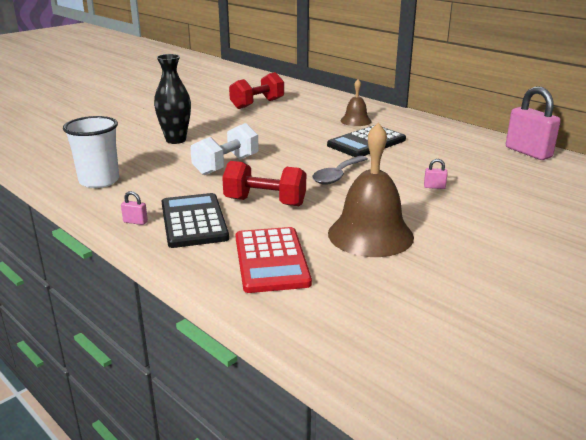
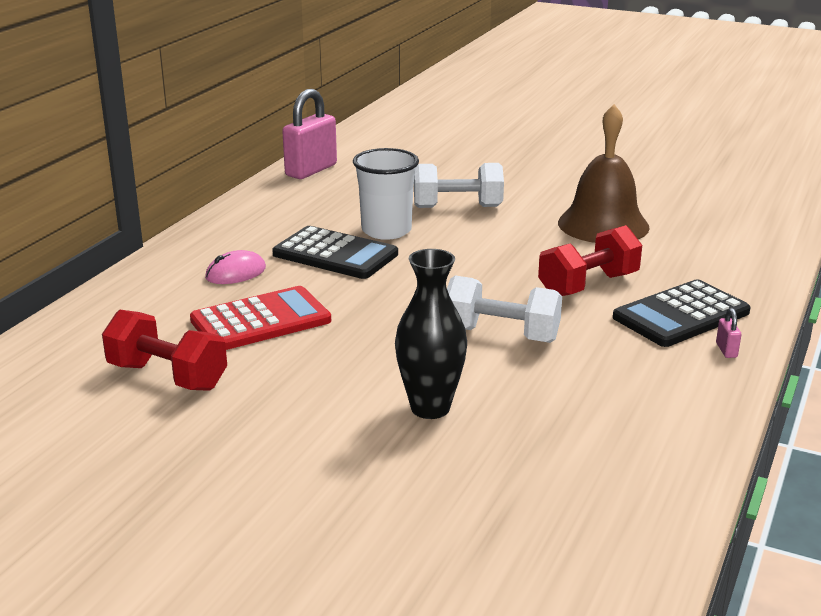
camera: 110 degrees left, 0 degrees up
(99, 181) = (653, 422): white cup -> white cup (386, 231)
(265, 202) = (588, 285): red dumbbell -> red dumbbell turned 60 degrees clockwise
(271, 260) = (705, 259): red calculator -> red calculator (260, 320)
(337, 176) = (471, 257): grey spoon -> none
(355, 121) = (235, 273): brown bell -> pink mouse
(434, 187) = (457, 207): pink padlock -> white dumbbell

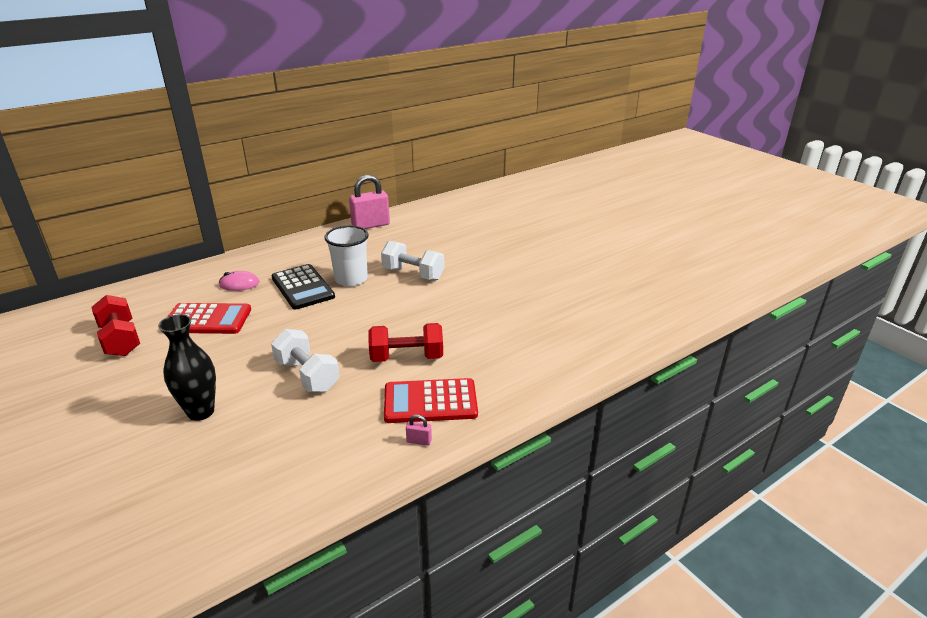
camera: 30 degrees right, 5 degrees up
(603, 224) = (481, 314): brown bell -> none
(681, 315) = (430, 402): black calculator -> red calculator
(726, 350) = (419, 441): pink padlock -> pink padlock turned 75 degrees clockwise

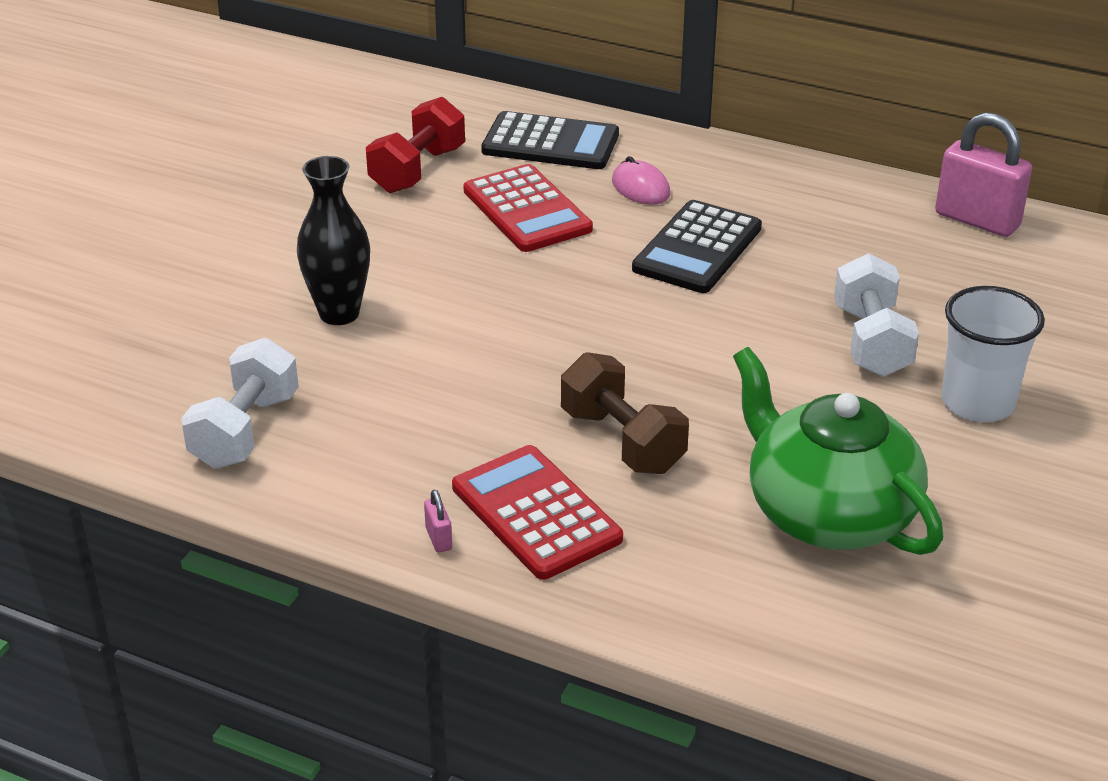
camera: 60 degrees right, 5 degrees up
(167, 293) = (550, 143): none -> black calculator
(307, 375) = (489, 364): white dumbbell -> white dumbbell (245, 430)
(351, 279) = (776, 283): white cup -> white cup (977, 403)
(407, 357) = (622, 441): red dumbbell -> brown dumbbell
(503, 324) = (828, 513): none -> green teapot

